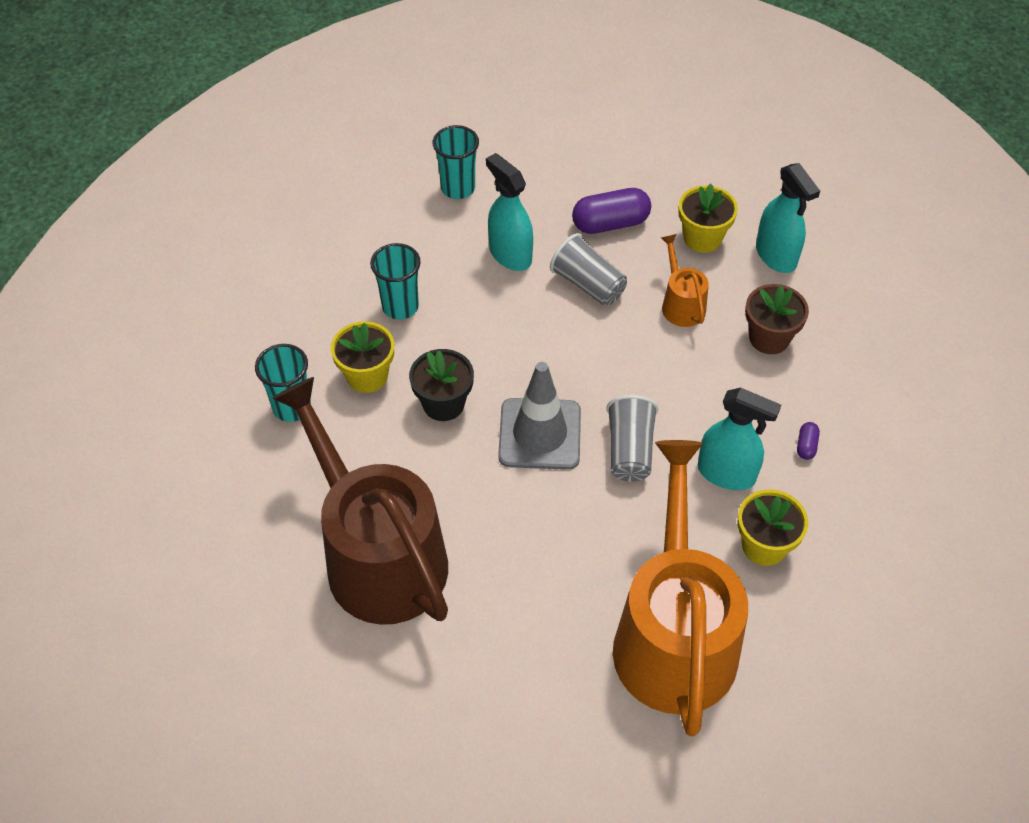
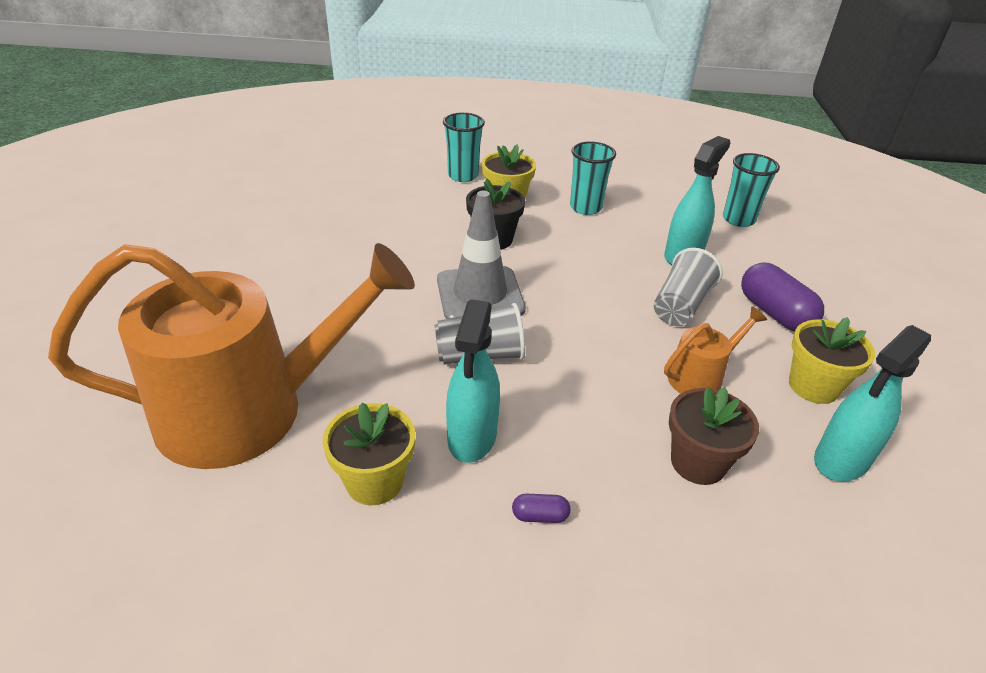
camera: 75 degrees right, 15 degrees down
(378, 556) = (333, 227): brown watering can -> none

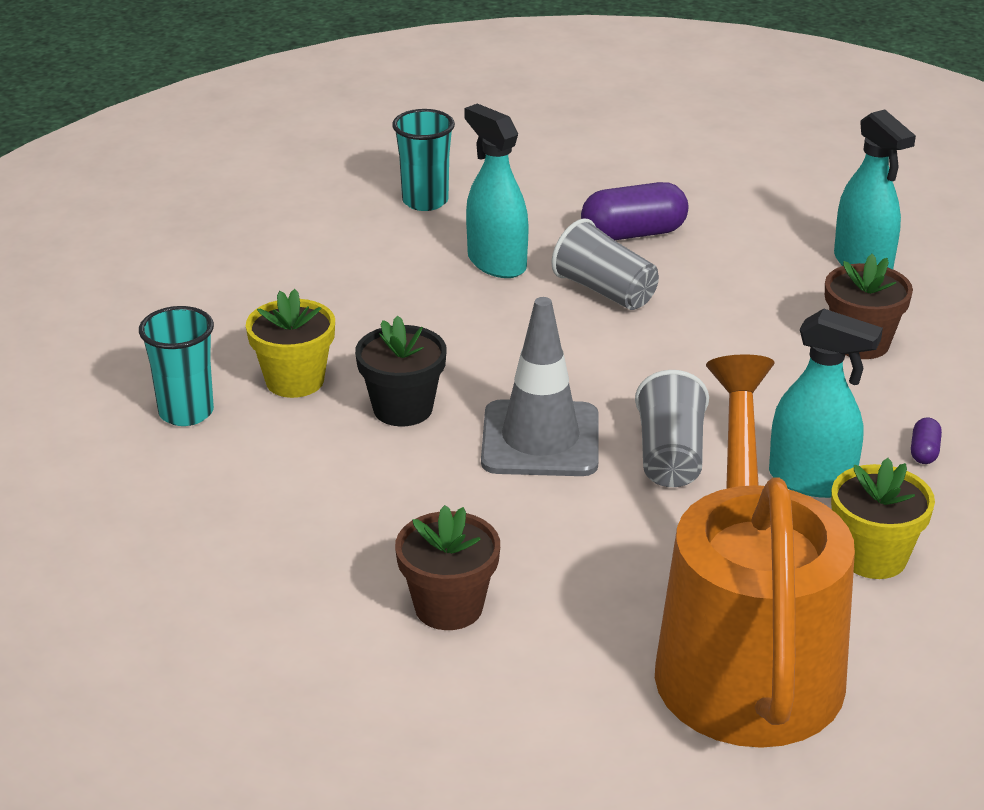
camera: 75 degrees left, 5 degrees down
(301, 278) = (448, 607): none -> brown flower pot
(585, 208) = (344, 313): turquoise cup -> none
(700, 377) = (735, 310): orange watering can -> none
(813, 386) = (760, 247): yellow flower pot -> none

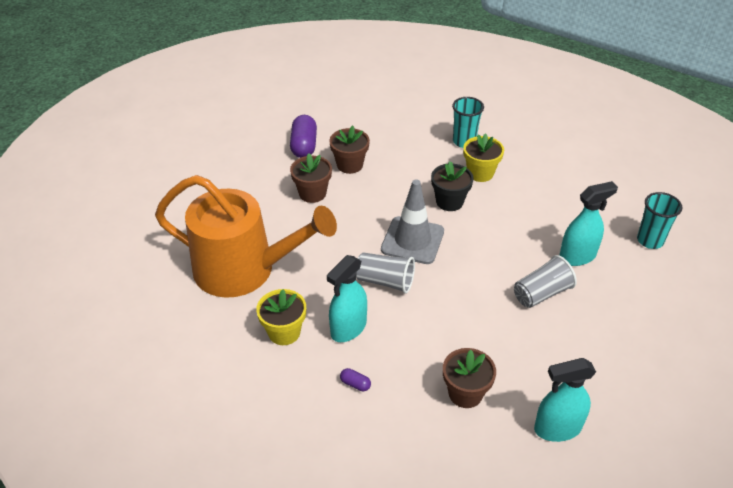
camera: 105 degrees right, 10 degrees up
(321, 567) = (350, 165): none -> brown flower pot
(633, 234) = (606, 322): purple capsule -> purple capsule (304, 146)

